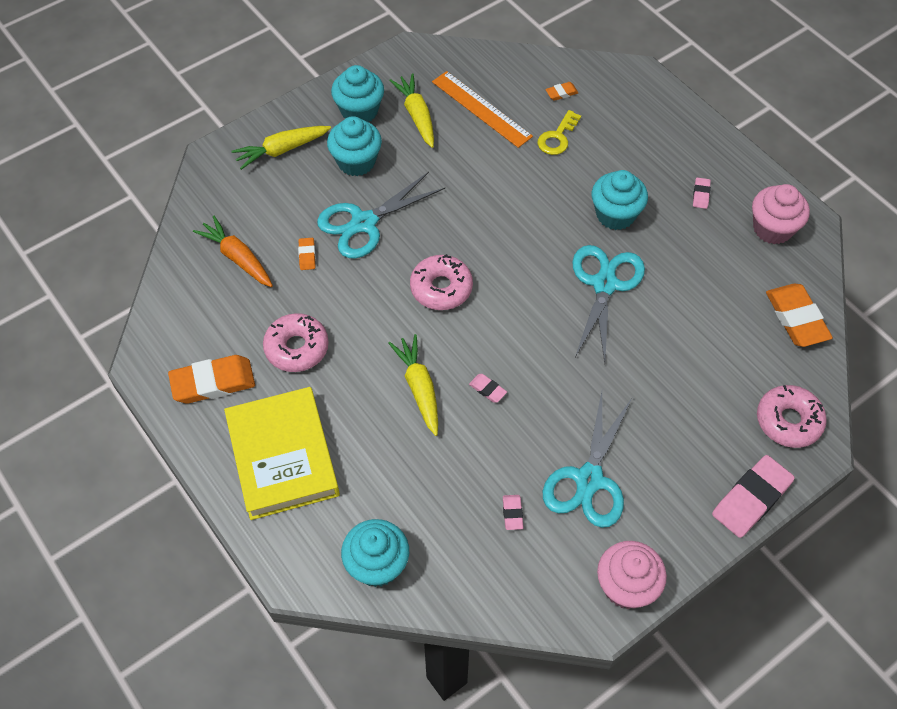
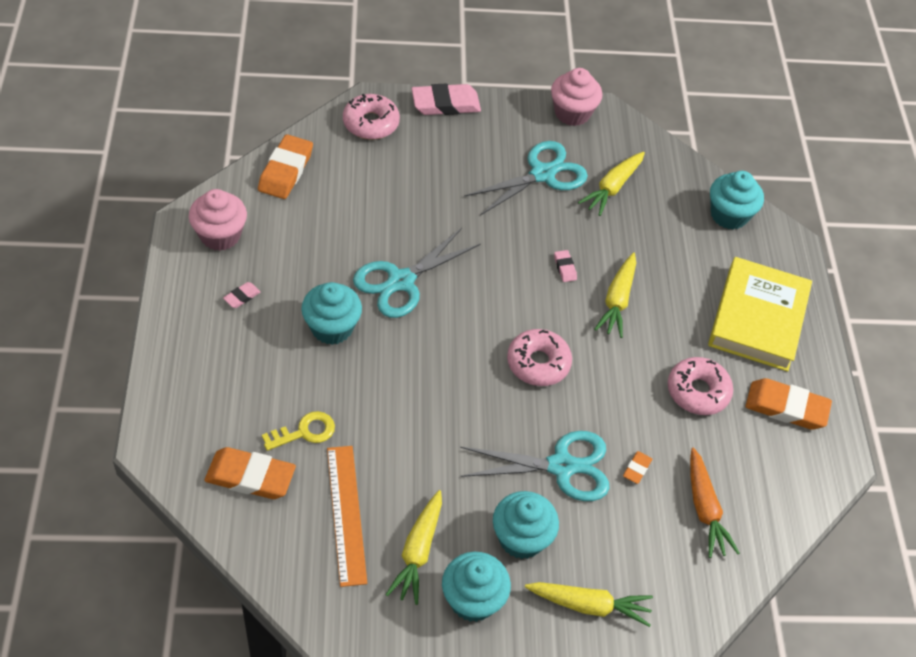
camera: 150 degrees left, 5 degrees down
(512, 513) = (612, 188): pink eraser -> yellow carrot
(561, 93) = (250, 476): orange eraser -> orange eraser, size x2.15

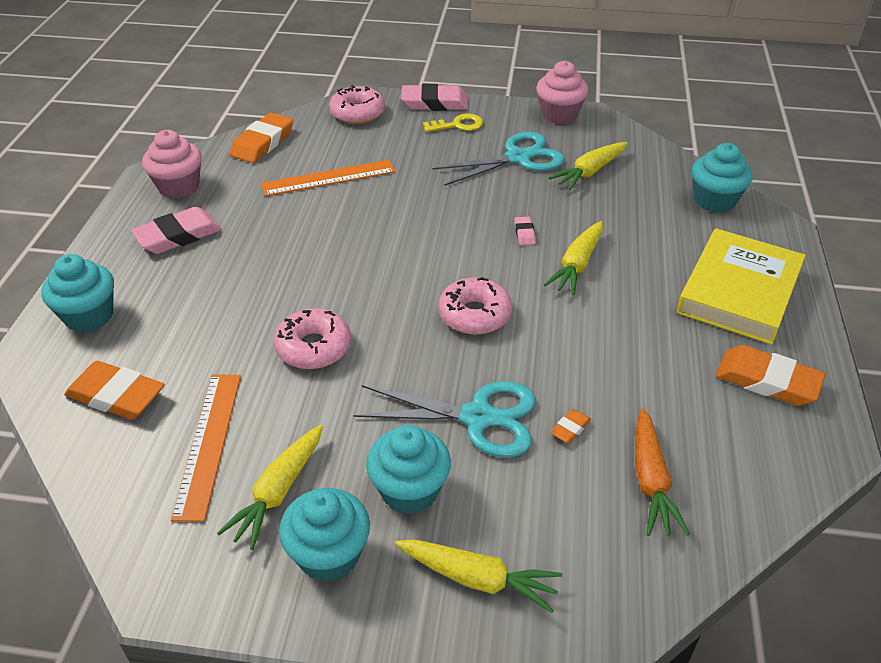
camera: 15 degrees right, 10 degrees down
(242, 297) = (178, 236): pink eraser -> pink eraser, size x2.15
(305, 432) = (194, 358): yellow key -> yellow key (458, 125)
(332, 328) = (259, 267): turquoise cupcake -> turquoise cupcake (89, 316)
(365, 213) = (328, 178): none -> orange ruler
(401, 281) = (346, 234): turquoise scissors -> none
(697, 391) = (658, 356): pink donut -> pink donut (313, 347)

